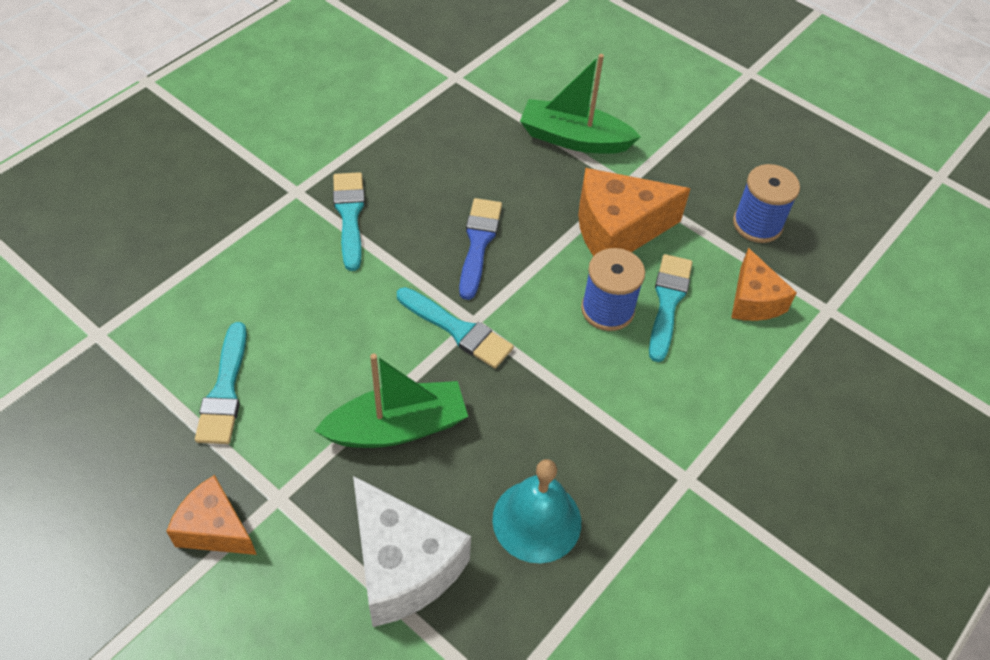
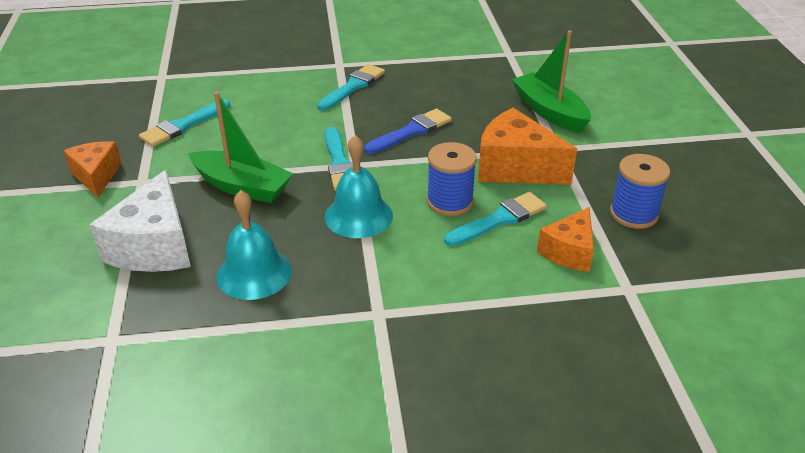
camera: 45 degrees right, 15 degrees down
(549, 383) = (358, 216): none -> turquoise bell

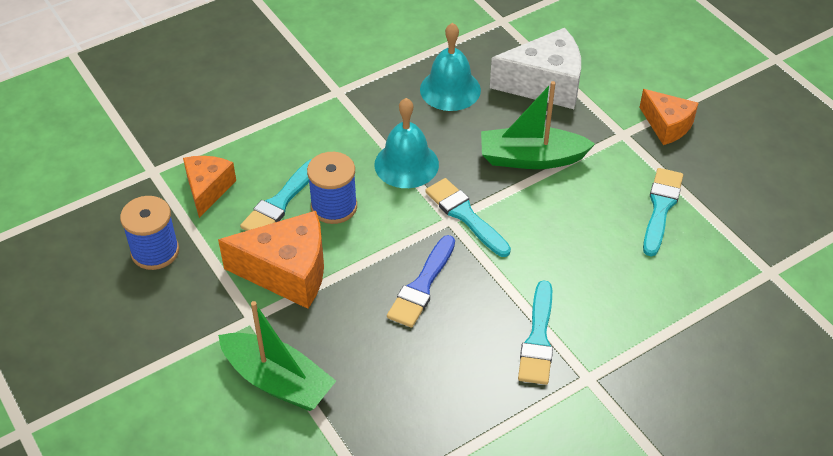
camera: 155 degrees right, 10 degrees up
(154, 246) = (545, 84): white cheese -> white cheese turned 105 degrees clockwise

